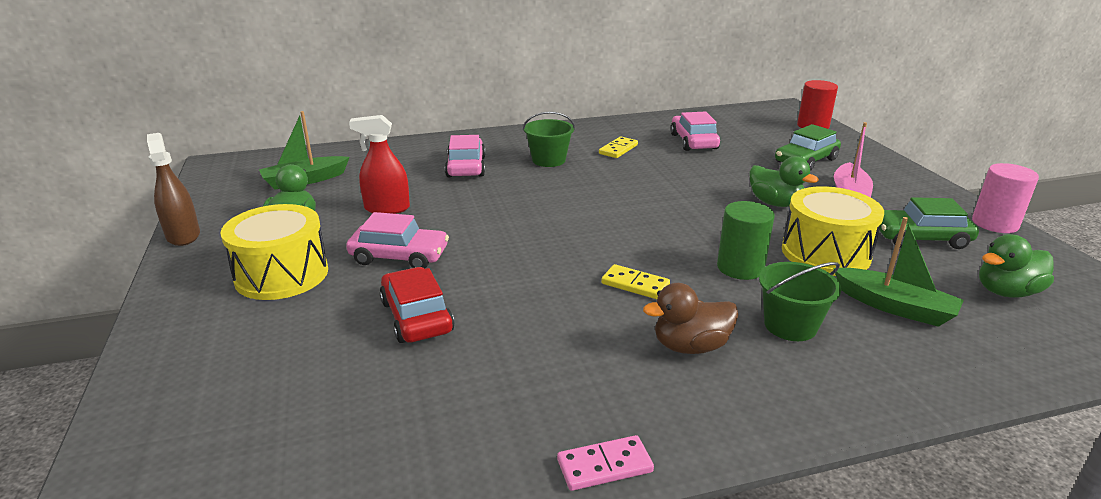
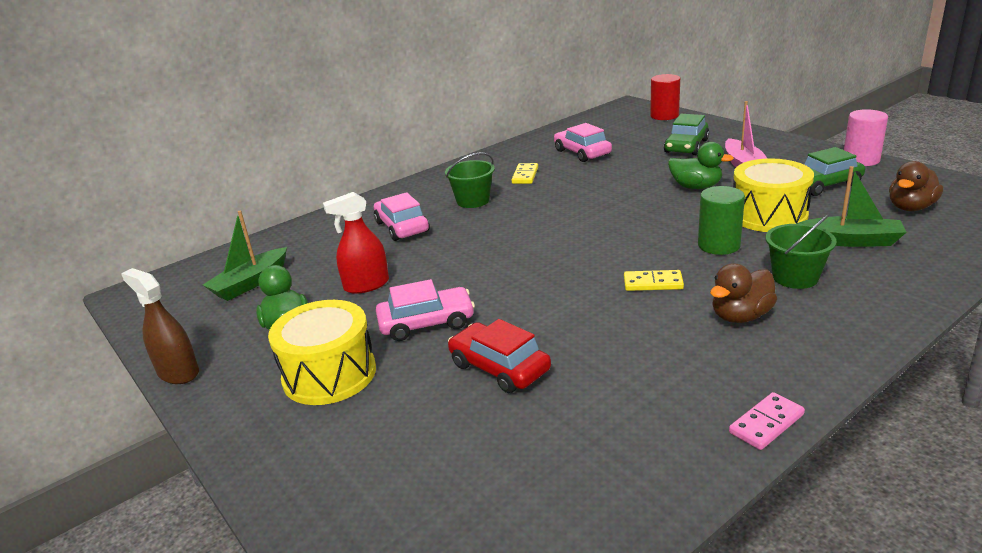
camera: 20 degrees left, 0 degrees up
(1006, 292) = (910, 207): green duck -> brown duck

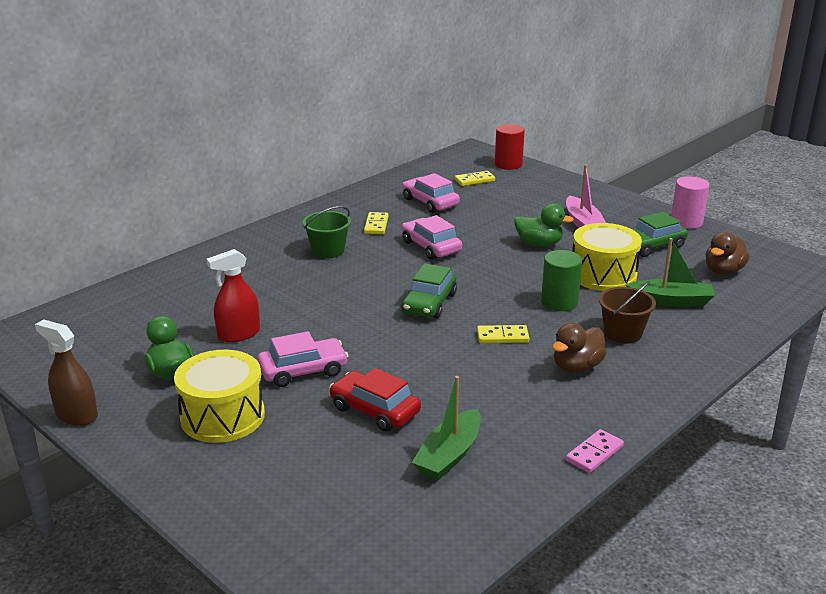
camera: 10 degrees left, 0 degrees up
(250, 283) = (121, 330): green boat -> green boat (449, 455)
(402, 227) = (262, 276): pink car -> pink car (431, 247)
(629, 131) = (474, 180): none -> yellow domino
(686, 146) = (529, 200): green car -> green car (429, 303)
(795, 277) = (622, 333): green bucket -> brown bucket

